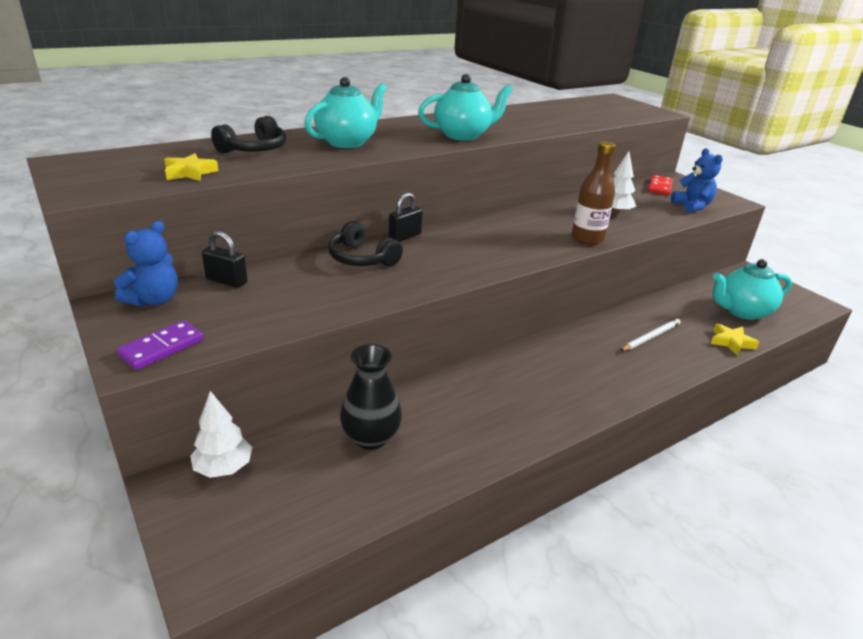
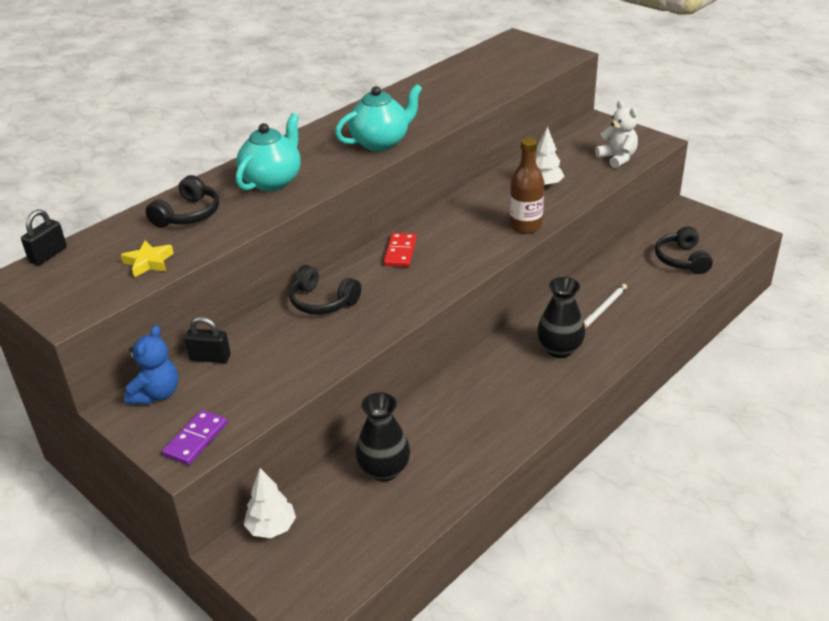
camera: 10 degrees left, 5 degrees up
(405, 236) = (352, 265): black padlock -> black padlock (48, 255)
(597, 363) = (559, 349): none -> black vase
(660, 187) = (582, 138): red domino -> red domino (400, 252)
(692, 206) = (617, 158): blue teddy bear -> white teddy bear
(731, 342) = (675, 297): yellow star -> none
(742, 311) = (682, 259): turquoise teapot -> black headphones

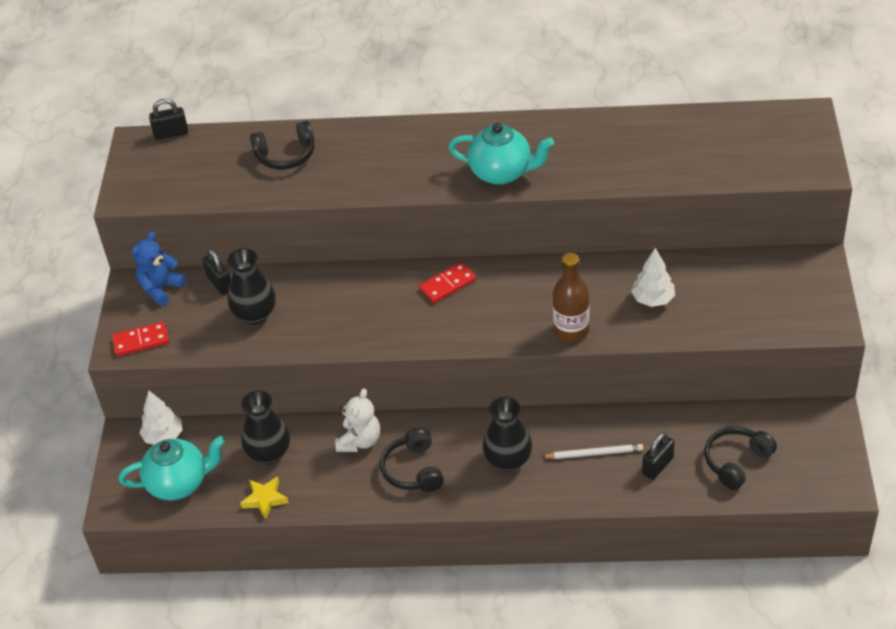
camera: 50 degrees right, 10 degrees up
(148, 262) = (212, 184): yellow star -> yellow star (265, 499)
(156, 394) = (161, 288): blue teddy bear -> blue teddy bear turned 150 degrees clockwise
(196, 439) = (141, 341): purple domino -> red domino
(272, 181) = (376, 160): turquoise teapot -> turquoise teapot (179, 483)
(277, 357) = (255, 314): none -> black vase
(322, 301) = (339, 290): black headphones -> black headphones (413, 470)
(617, 158) = (762, 317): white teddy bear -> white teddy bear (360, 441)
(647, 290) = (657, 466): none -> black padlock

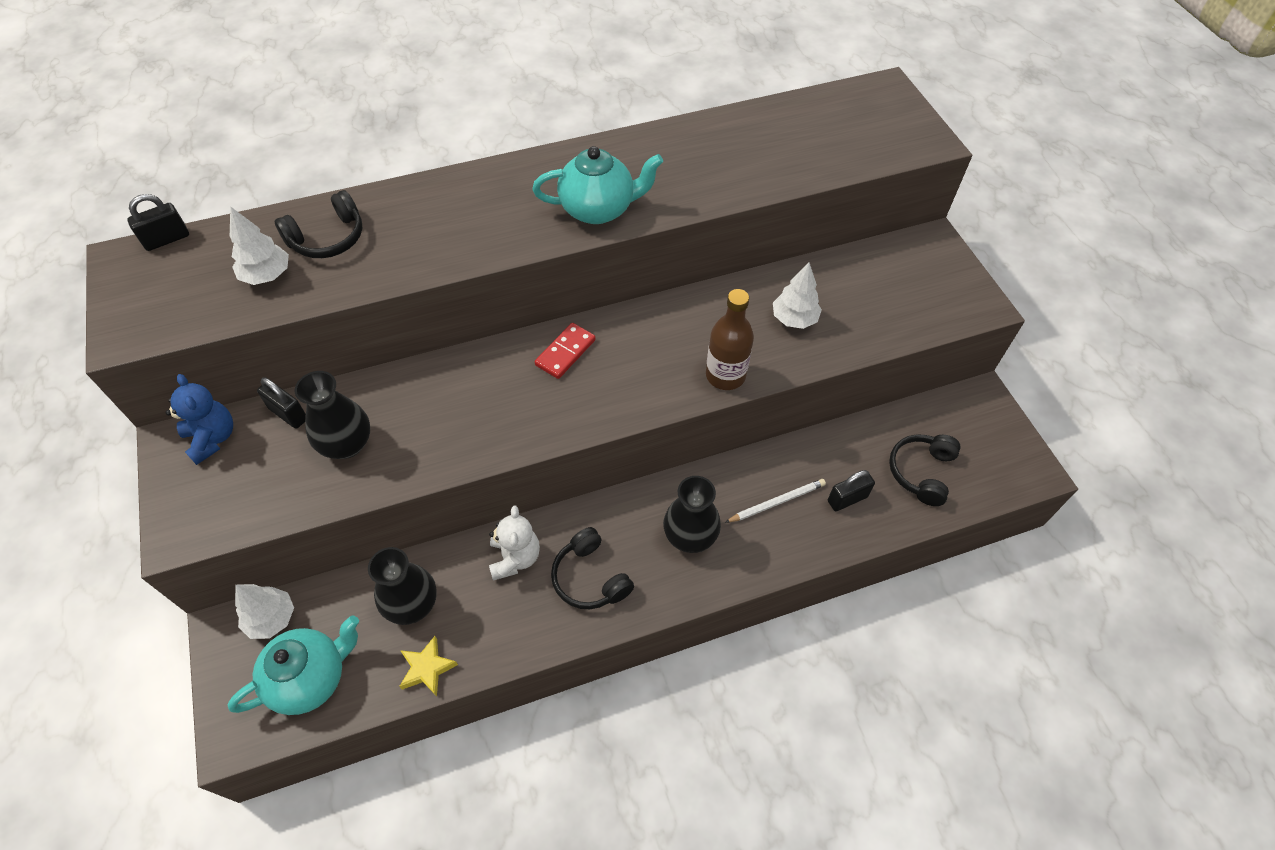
camera: 25 degrees left, 10 degrees up
(141, 341) = (205, 517): red domino -> none
(161, 288) = (212, 438): blue teddy bear -> blue teddy bear turned 135 degrees clockwise
(234, 174) = (267, 275): none -> white tree
(657, 466) = (847, 499): black padlock -> black padlock turned 45 degrees clockwise

